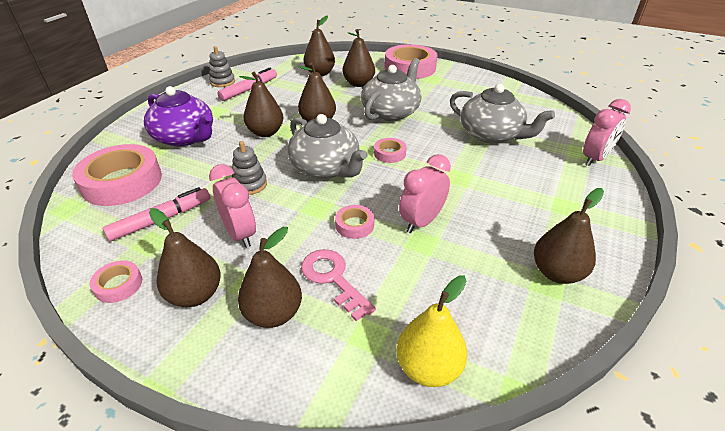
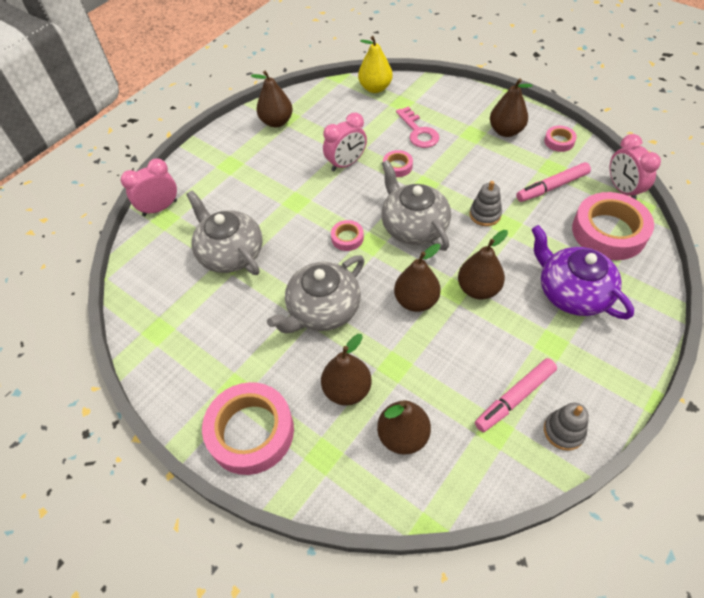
camera: 165 degrees left, 15 degrees up
(240, 234) = (484, 168): pink clock -> pink clock (622, 190)
(273, 314) = (455, 117): brown pear -> none

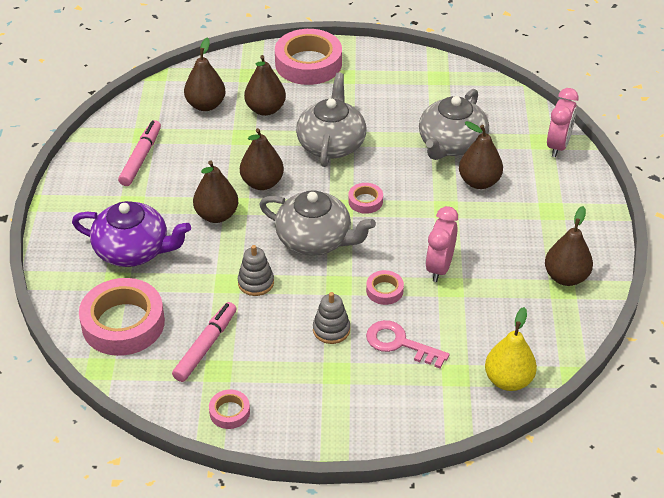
camera: 140 degrees right, 10 degrees down
(230, 253) = (451, 144): grey teapot -> grey teapot turned 105 degrees clockwise
(506, 131) = (301, 396): brown pear -> brown pear (479, 182)
(563, 431) = (95, 155): grey stacking toy -> grey stacking toy (331, 330)
(622, 190) = (127, 380): pink clock -> none

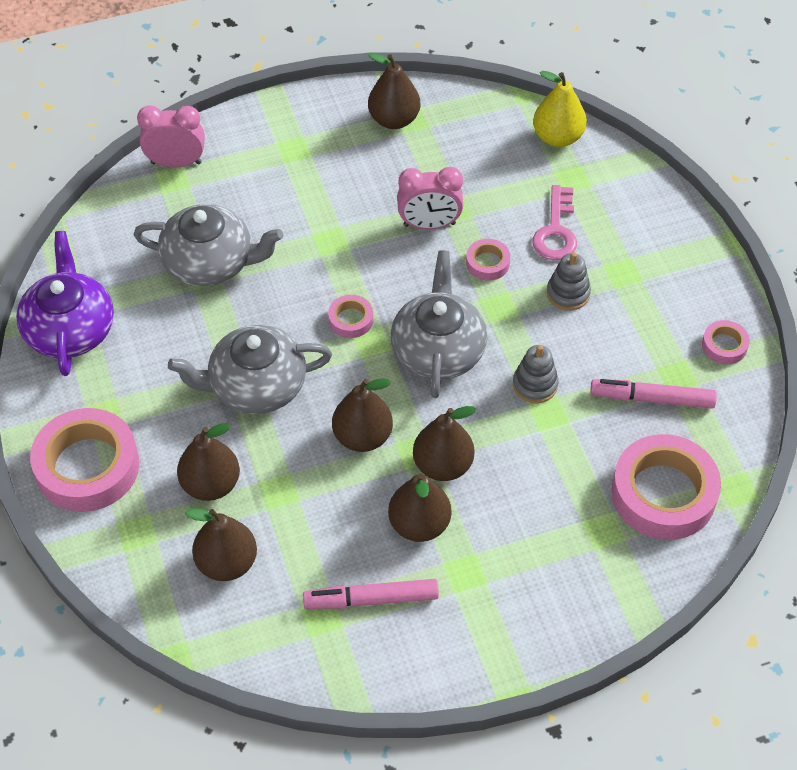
camera: 110 degrees left, 10 degrees up
(133, 250) = (545, 533): purple teapot -> purple teapot (70, 329)
(479, 182) = (271, 221): brown pear -> brown pear (419, 524)

